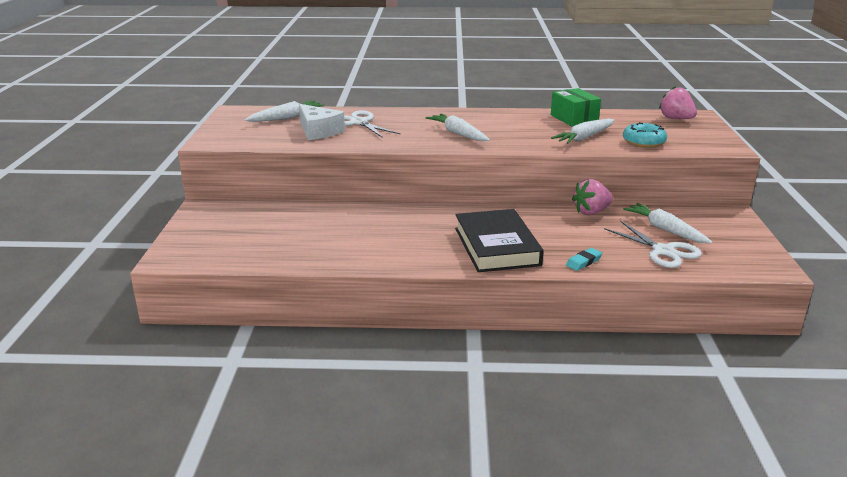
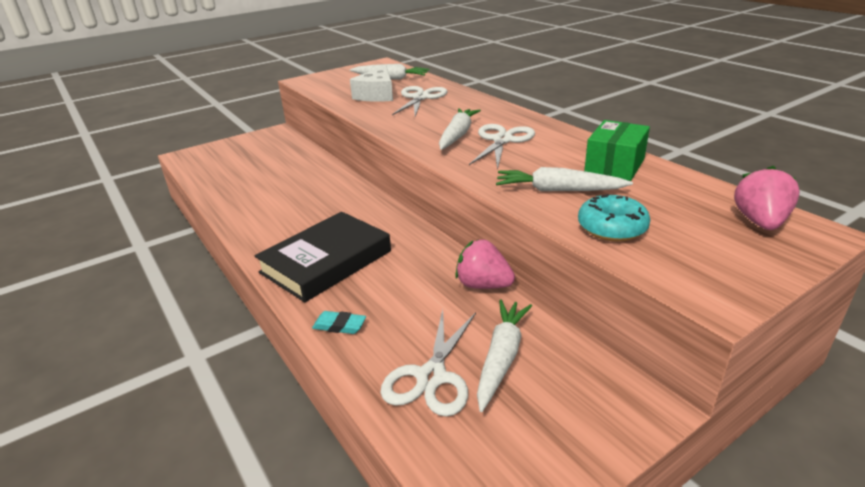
camera: 55 degrees right, 5 degrees up
(490, 127) = (502, 140): none -> white scissors

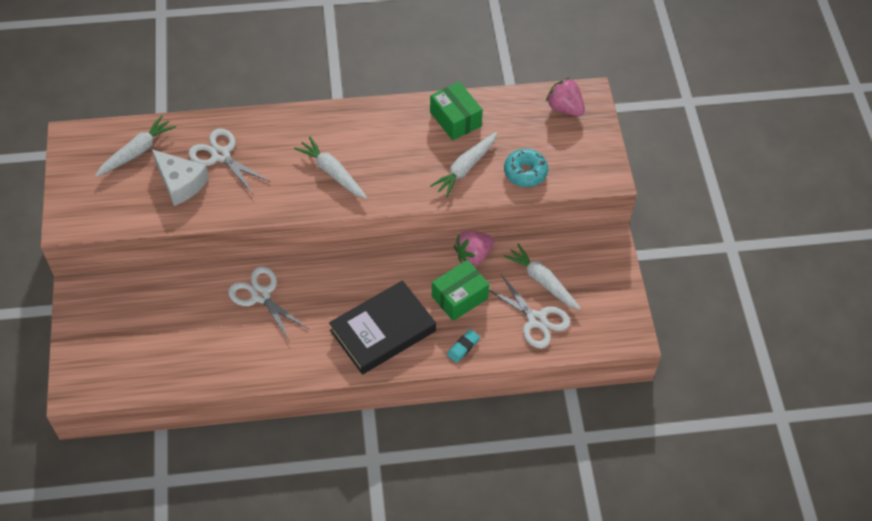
camera: 65 degrees left, 25 degrees up
(326, 261) = (382, 330): black book -> black book turned 75 degrees clockwise
(413, 296) = (459, 297): none -> green box
(502, 140) = (365, 152): white scissors -> white scissors (261, 295)

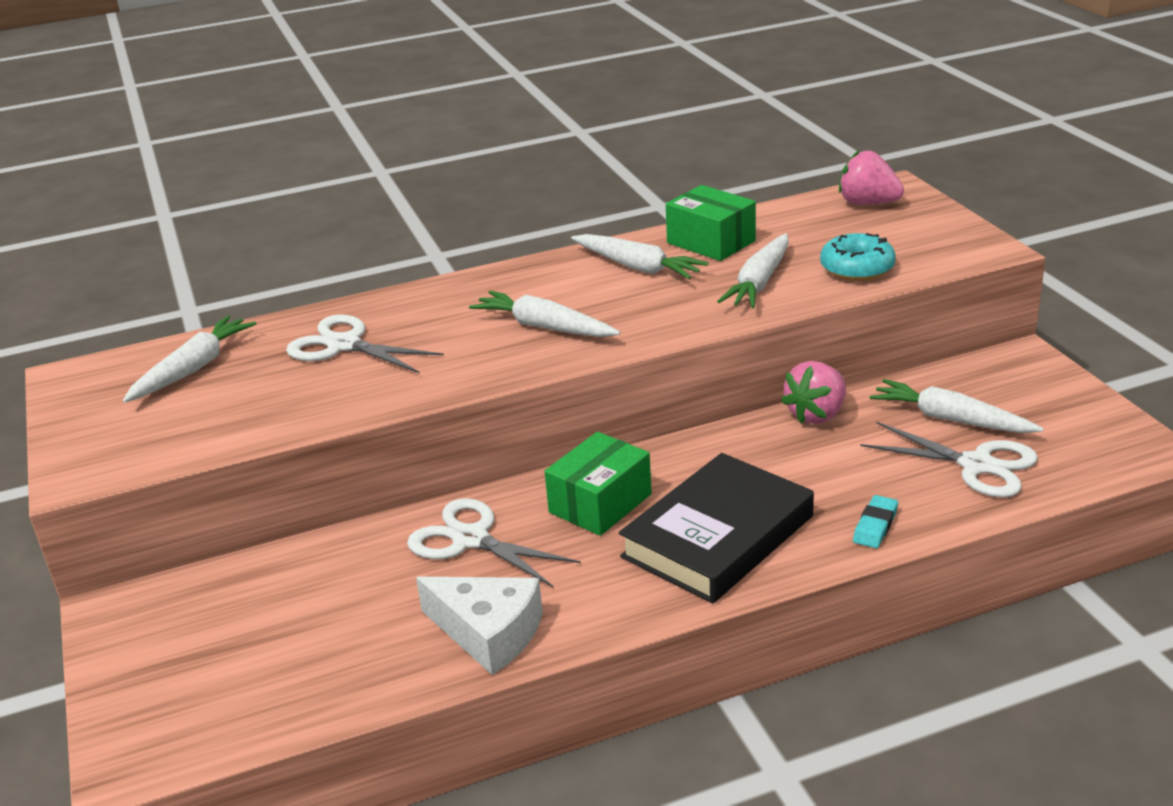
camera: 10 degrees left, 25 degrees down
(180, 183) = (283, 387): white cheese -> white cheese (488, 633)
(404, 131) = (637, 267): none -> white carrot
(459, 297) = (826, 466): green box -> green box (600, 503)

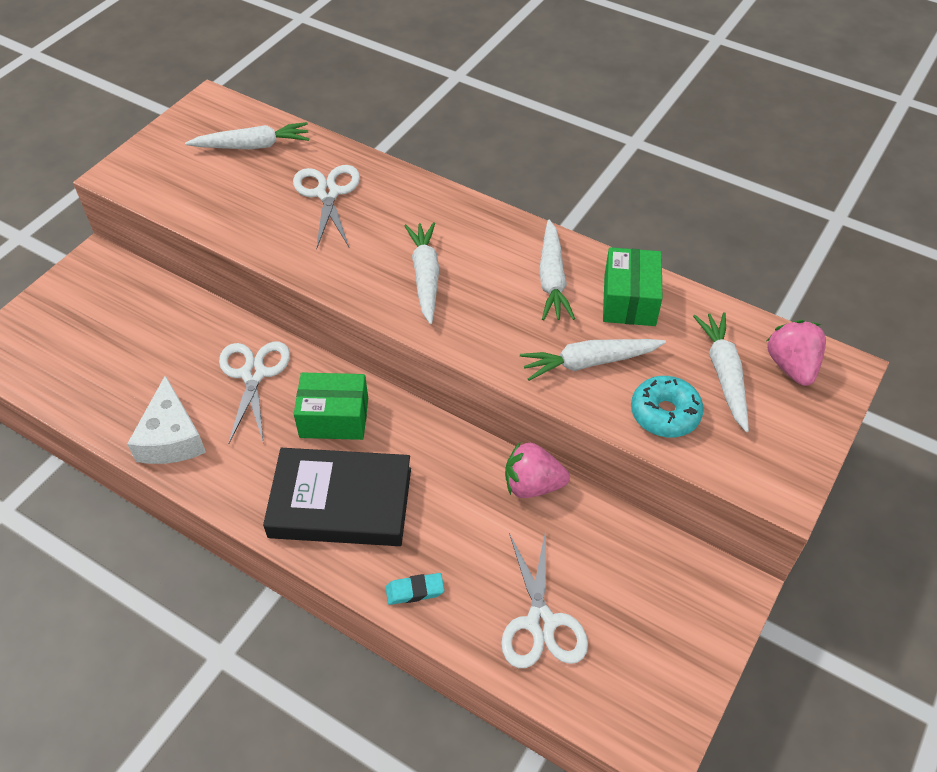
camera: 50 degrees right, 20 degrees up
(951, 419) = (593, 576): white carrot -> white carrot (724, 374)

